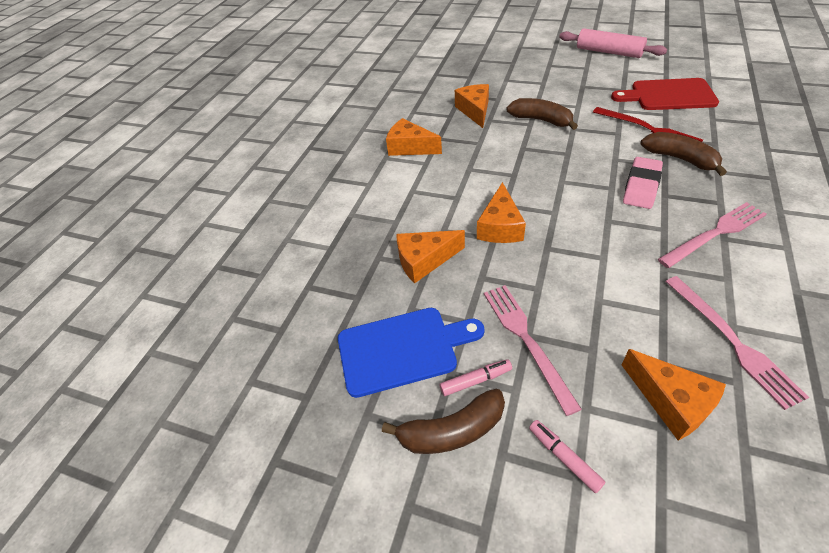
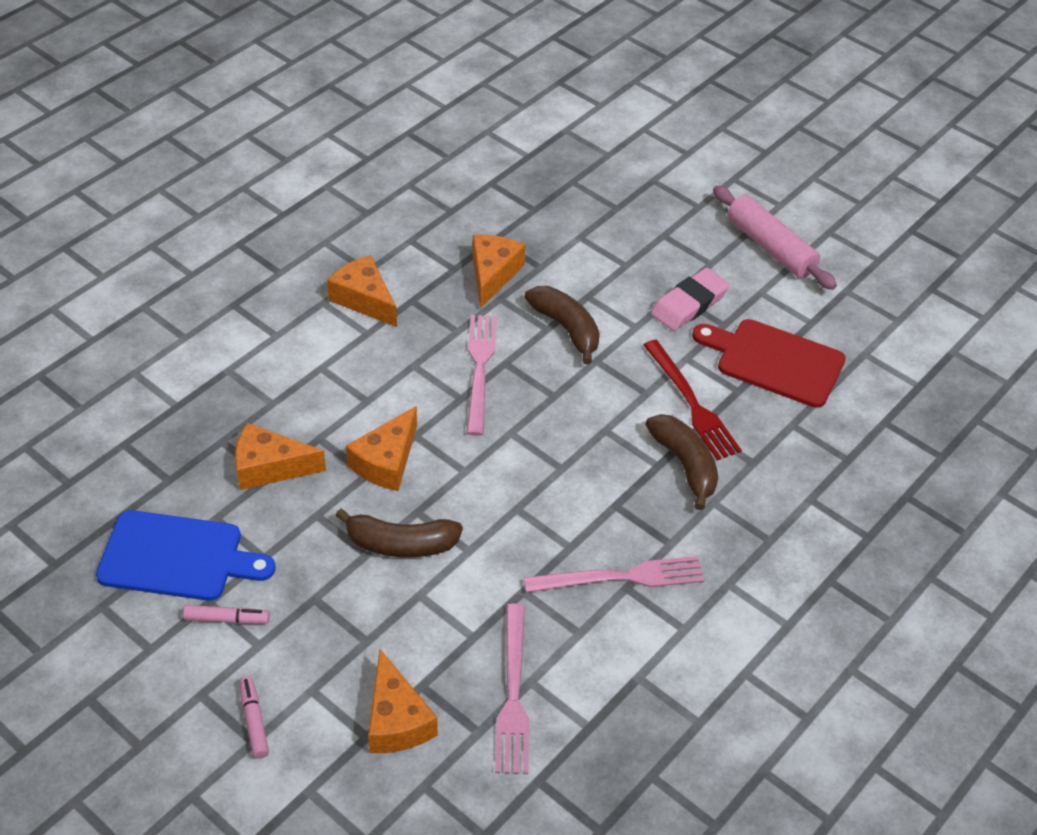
camera: 15 degrees right, 0 degrees up
(451, 431) = (170, 654): brown banana -> brown banana (400, 544)
(527, 341) = (308, 603): pink fork -> pink fork (480, 370)
(641, 186) = (598, 481): pink eraser -> pink eraser (689, 304)

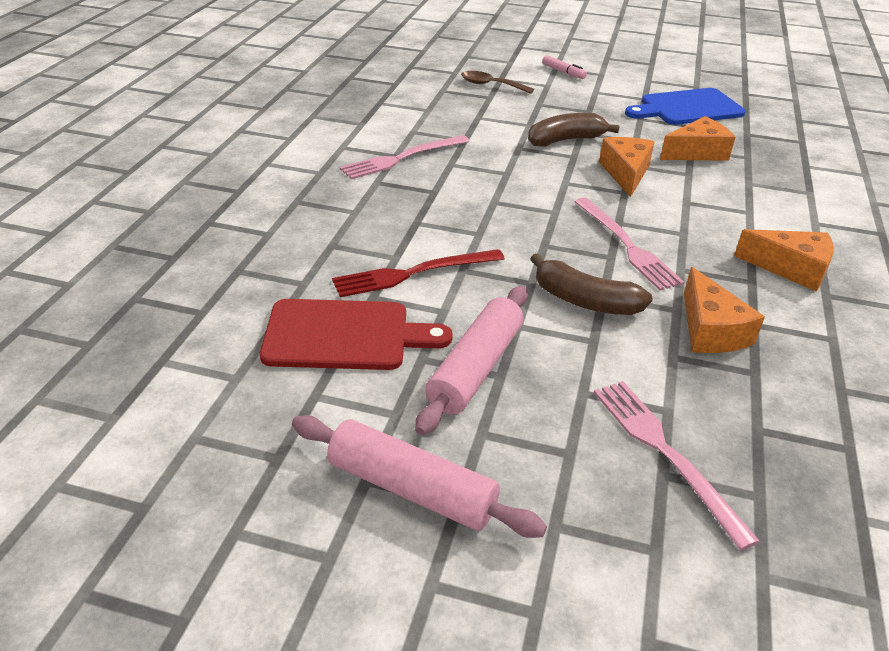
camera: 155 degrees right, 10 degrees down
(227, 619) = (625, 95): pink marker -> none
(396, 720) = (491, 85): orange cheese -> brown spoon
(513, 693) = (434, 104): pink fork -> pink fork (666, 454)
(685, 465) = (392, 227): brown banana -> none
(689, 304) = (475, 368): pink eraser -> pink rolling pin
(691, 403) = (414, 273): red fork -> red fork turned 60 degrees counterclockwise

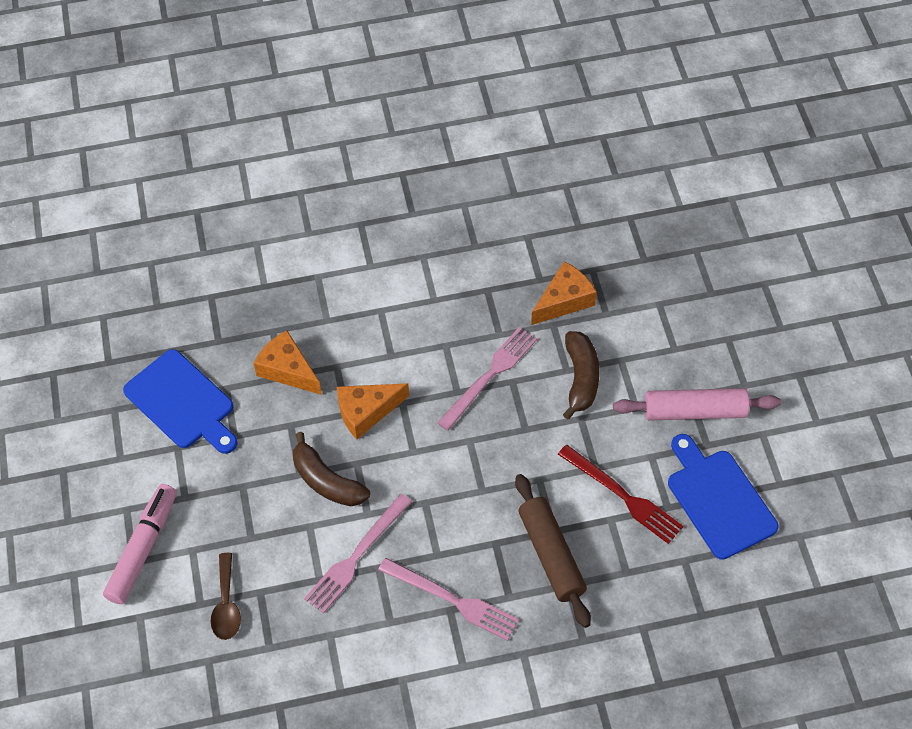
camera: 115 degrees left, 20 degrees up
(344, 335) = (718, 500): red cutting board -> blue cutting board
(393, 213) = (551, 555): none -> brown rolling pin
(412, 489) = (807, 398): pink rolling pin -> none
(563, 72) = (143, 548): pink marker -> pink marker, size x1.93
(666, 454) = (695, 295): pink fork -> pink fork (357, 555)
(791, 269) = (453, 270): orange cheese -> none

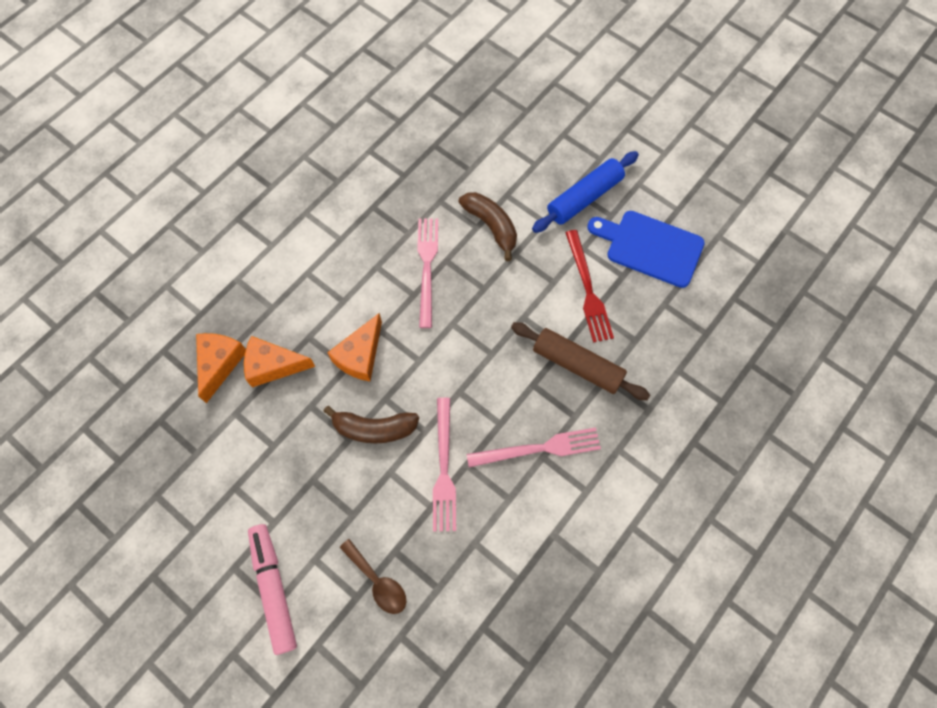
camera: 40 degrees left, 10 degrees up
(182, 402) = (209, 450): blue cutting board -> none
(564, 300) = (433, 179): orange cheese -> orange cheese (219, 364)
(622, 495) = (587, 289): red fork -> red fork turned 75 degrees clockwise
(694, 411) = (584, 198): pink rolling pin -> blue rolling pin

